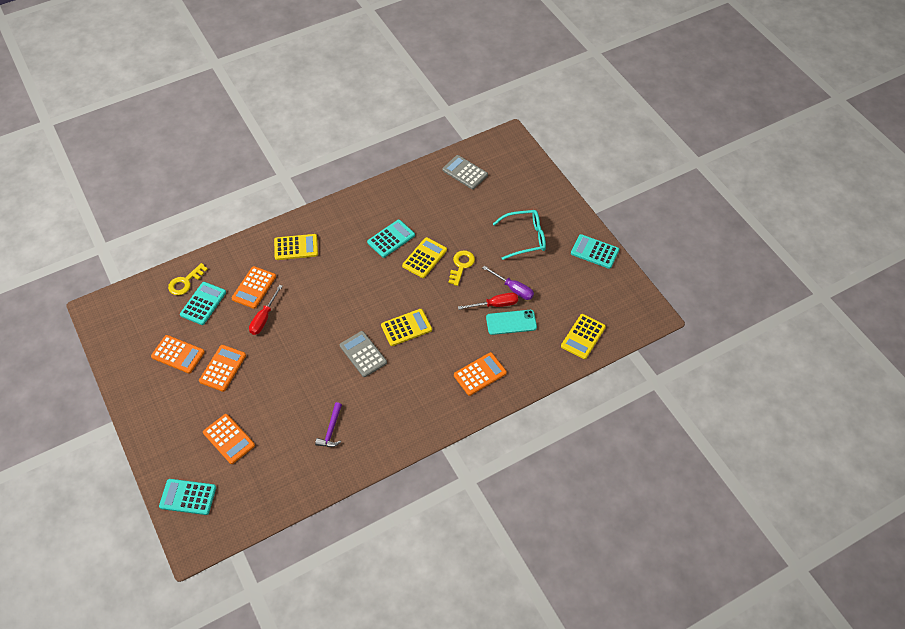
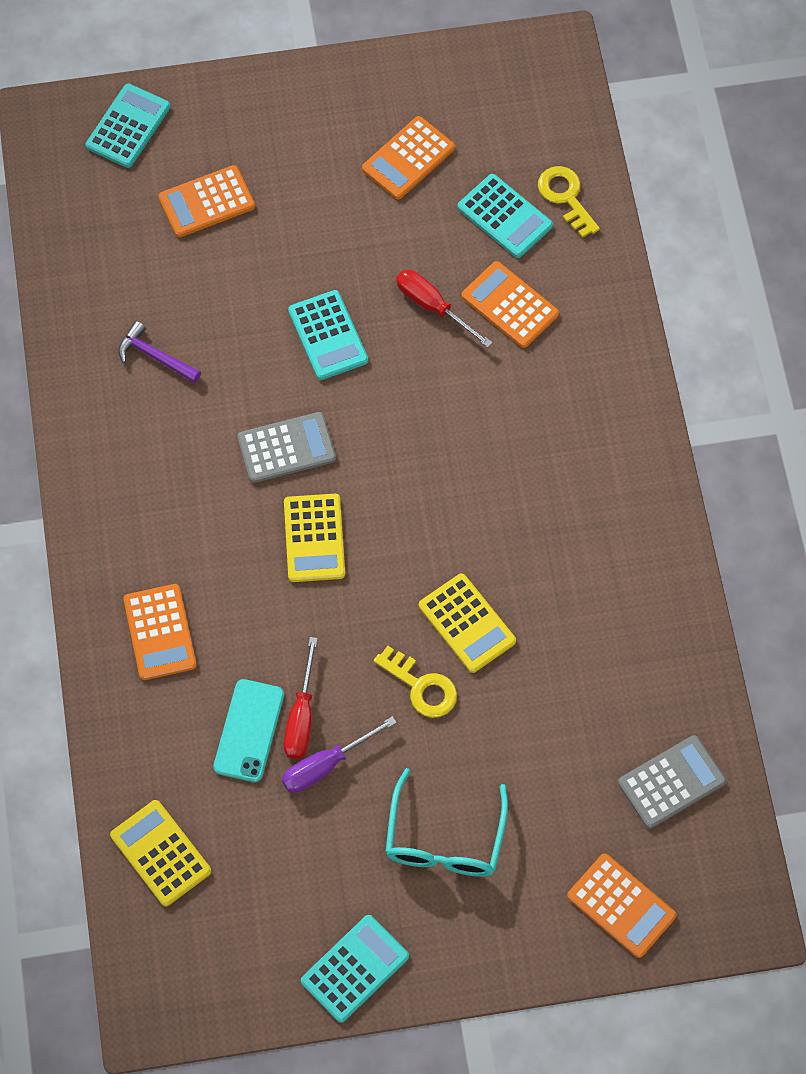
camera: 110 degrees right, 10 degrees up
(222, 368) = (351, 220): orange calculator -> orange calculator (621, 906)
(296, 247) = (581, 398): yellow calculator -> none
(391, 239) = (539, 576): turquoise calculator -> turquoise calculator (328, 335)

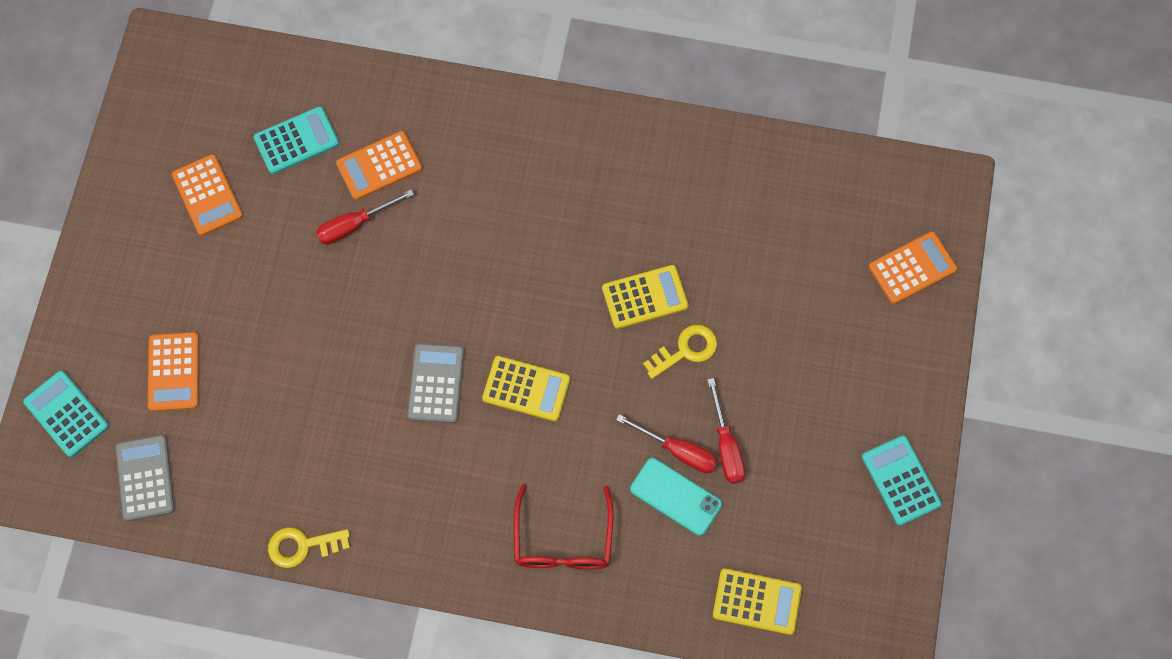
camera: 70 degrees left, 5 degrees up
(155, 356) = (305, 463): purple hammer -> none
(160, 632) = (563, 540): orange calculator -> red glasses
(160, 853) = (757, 601): yellow calculator -> yellow calculator turned 150 degrees counterclockwise
(326, 765) = (726, 446): purple screwdriver -> red screwdriver
(328, 335) = (346, 316): turquoise calculator -> none
(444, 839) = (818, 377): turquoise glasses -> none
(565, 197) = (300, 89): yellow key -> yellow key (302, 546)
(671, 782) = (827, 197): grey calculator -> grey calculator (145, 478)

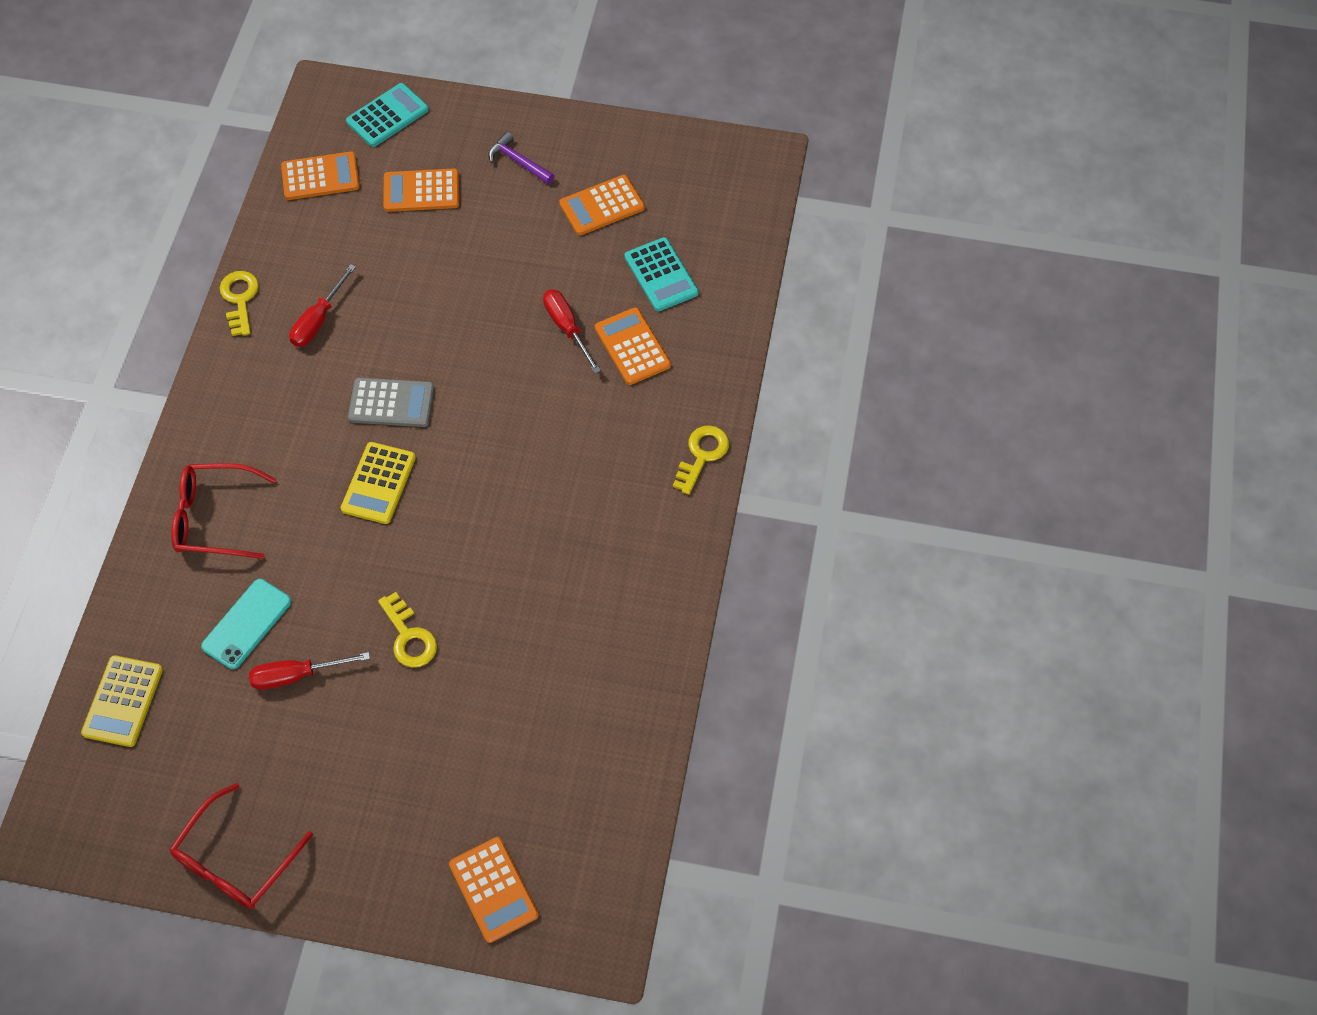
camera: 90 degrees right, 10 degrees down
(143, 277) = (518, 161): none -> purple hammer
(145, 478) = (320, 177): grey calculator -> orange calculator
(500, 107) = (702, 455): none -> yellow key
(645, 297) = (473, 596): yellow calculator -> none
(678, 451) = (296, 627): red screwdriver -> red screwdriver (318, 320)
(901, 480) = (235, 860): turquoise calculator -> red glasses

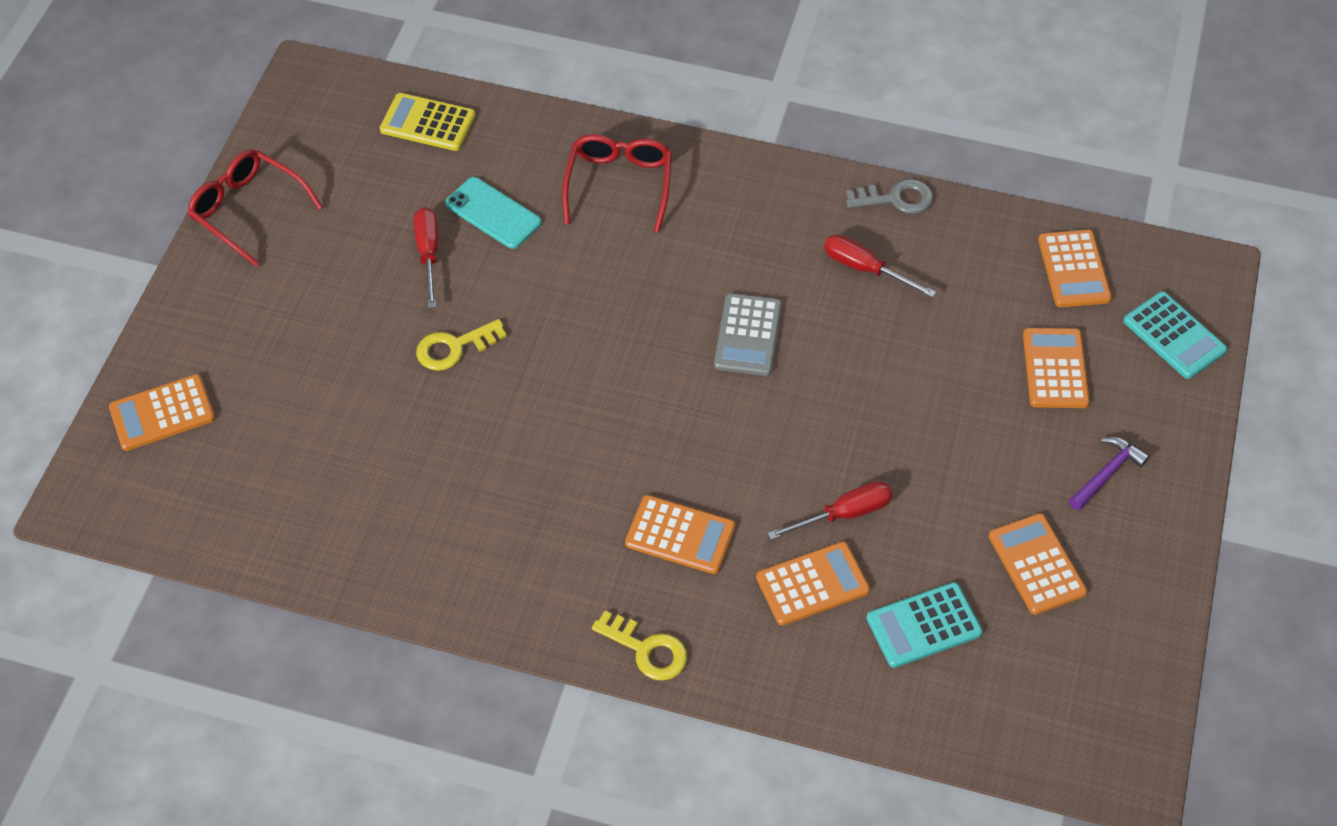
camera: 95 degrees right, 5 degrees down
(240, 299) = (896, 198): yellow key -> grey key
(378, 483) = (644, 323): yellow calculator -> none
(595, 440) = (680, 535): none -> orange calculator

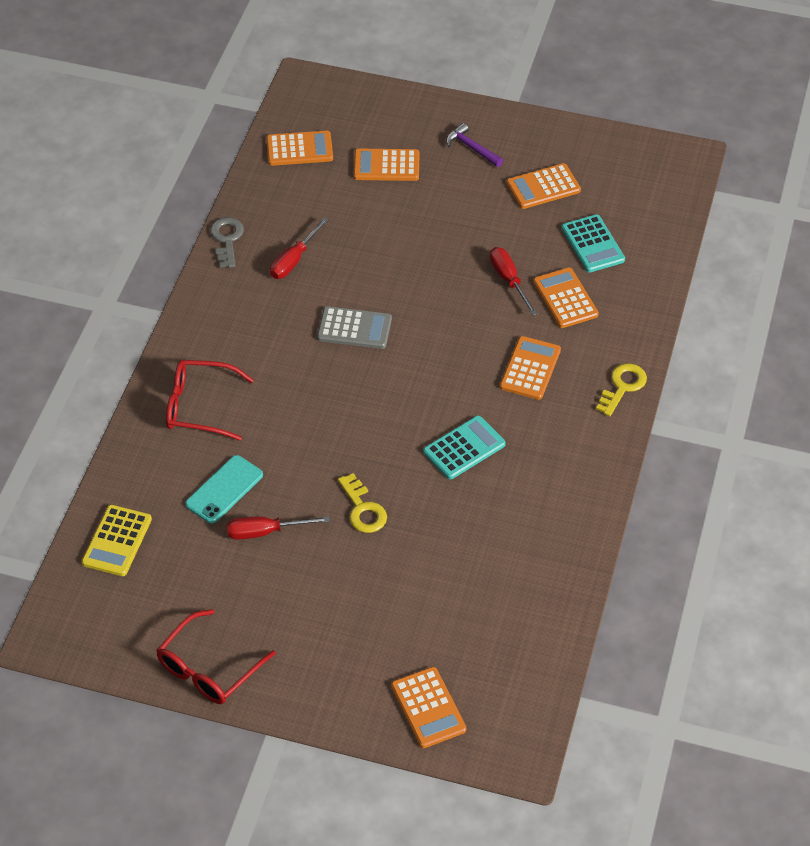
camera: 90 degrees left, 5 degrees down
(1174, 336) = (359, 105): turquoise calculator -> turquoise calculator (464, 448)

